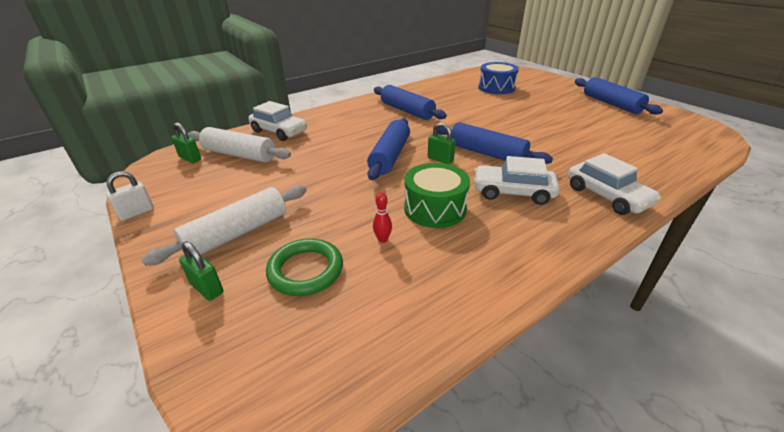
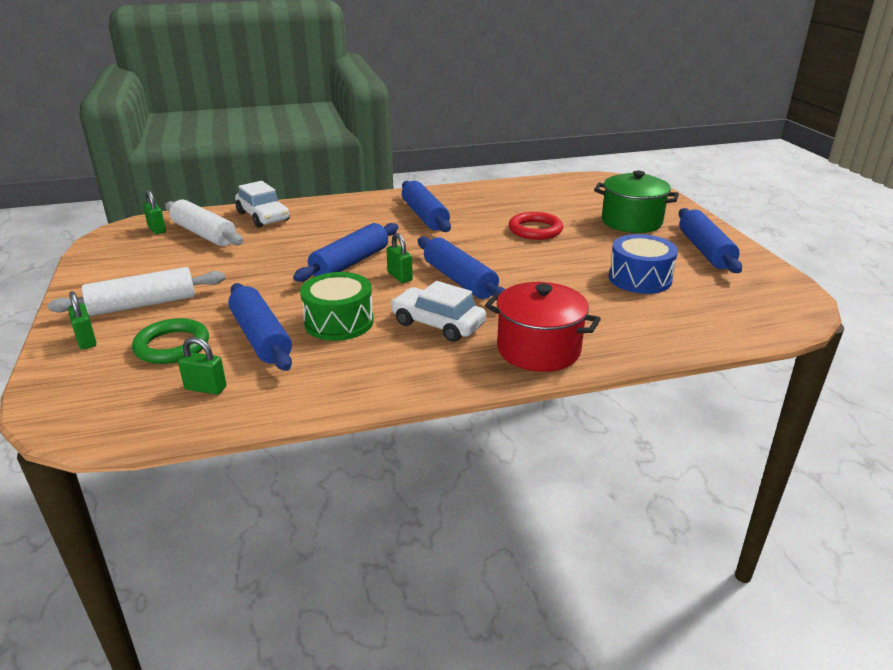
camera: 20 degrees right, 5 degrees down
(136, 213) = (77, 270): white padlock -> none
(382, 239) = (260, 337): red bowling pin -> blue rolling pin
(383, 309) = (205, 388): none -> green padlock
(493, 108) = (535, 230): none -> red ring
(496, 88) = (573, 204): blue drum -> blue drum (639, 278)
(545, 93) = (631, 222): none -> green pot
(607, 196) = (538, 350): white car -> red pot

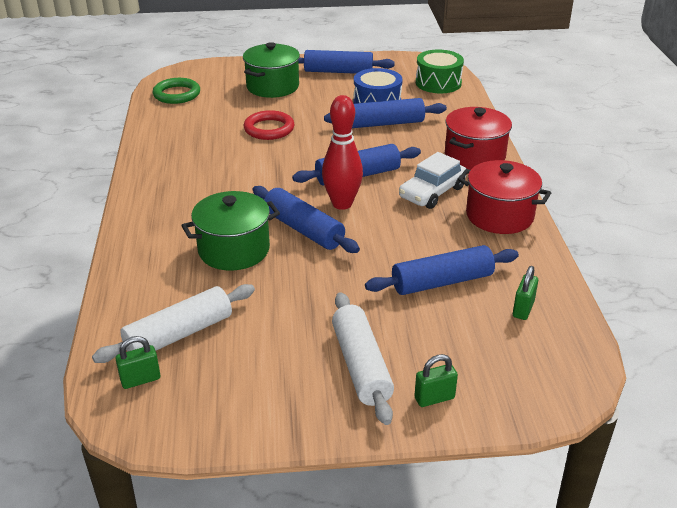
camera: 80 degrees left, 5 degrees up
(172, 346) = (451, 335): green ring -> green ring (177, 94)
(263, 217) = (146, 288): white car -> none
(315, 239) = (234, 250): none -> green pot
(339, 322) = (421, 239): green drum -> green drum (438, 83)
(396, 371) = (499, 216): none -> red pot
(400, 276) = (342, 204): green padlock -> red bowling pin
(425, 216) = (206, 180): blue rolling pin -> blue rolling pin (385, 123)

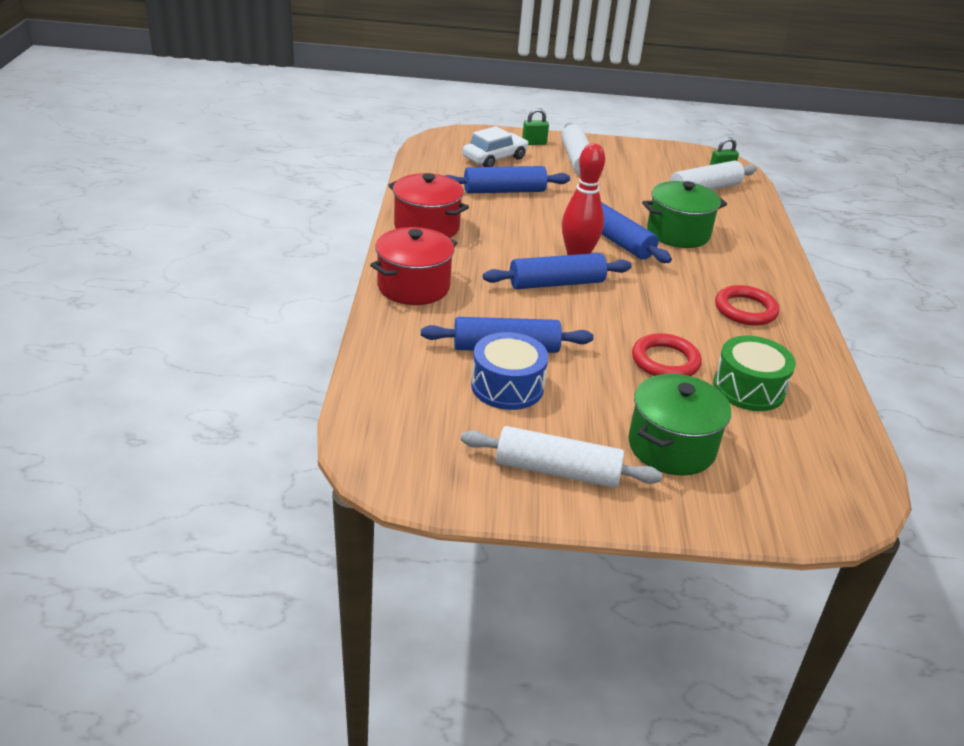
camera: 175 degrees left, 0 degrees up
(177, 94) = (825, 451): green ring -> none
(191, 174) = (745, 310): none -> red ring
(338, 71) = (557, 471): blue rolling pin -> white rolling pin
(432, 192) = (481, 255): white car -> white car (494, 158)
(438, 83) = (394, 416): green drum -> green drum (748, 388)
(523, 309) = (451, 169): green padlock -> none

